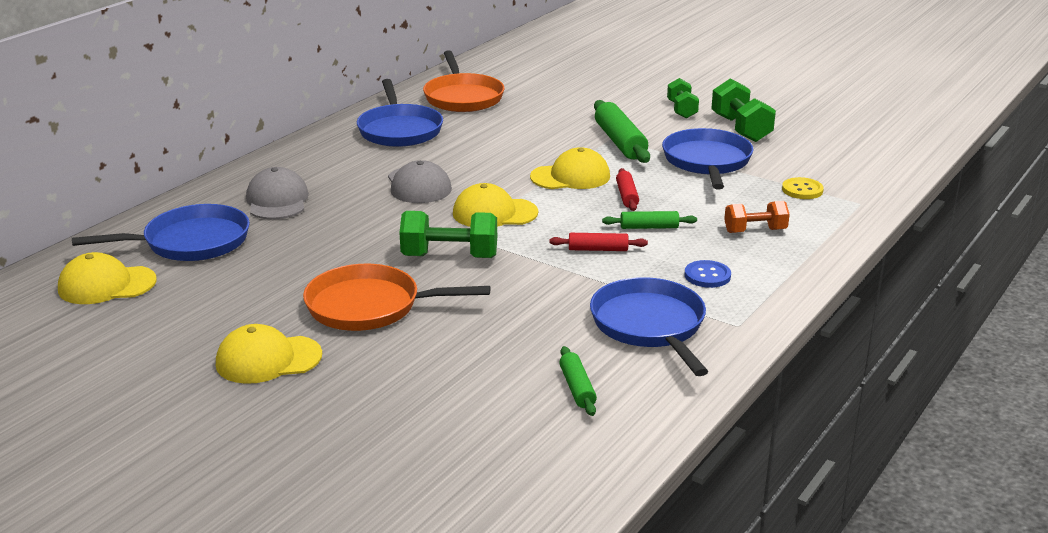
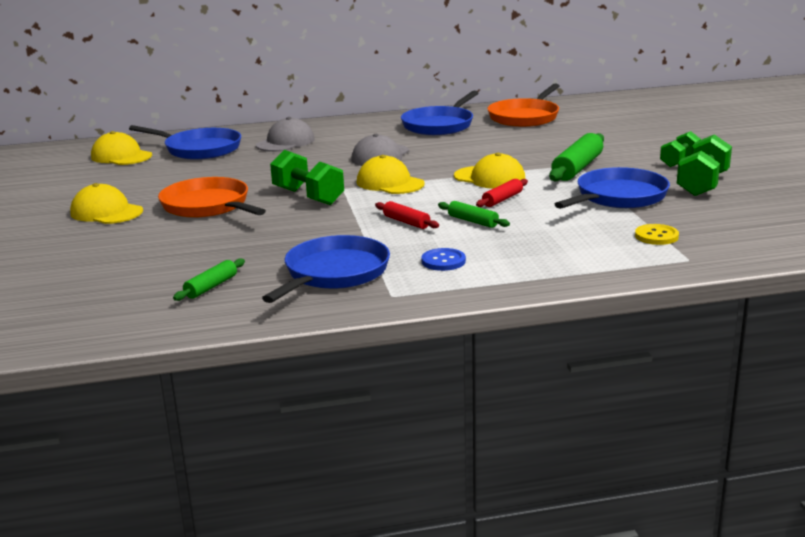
camera: 45 degrees right, 5 degrees down
(755, 231) = (548, 248): orange dumbbell -> none

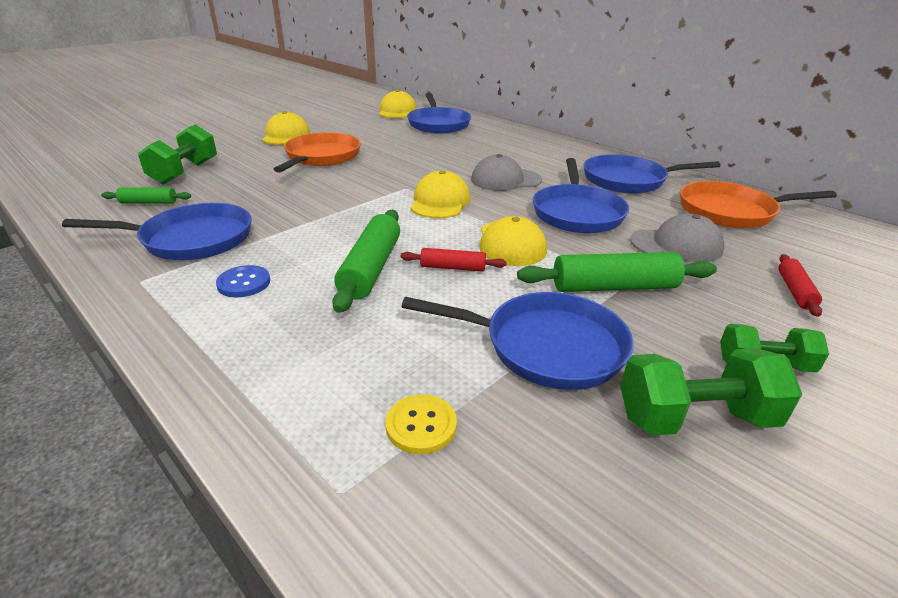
camera: 55 degrees right, 10 degrees up
(285, 142) = (490, 141): grey cap -> grey cap (676, 245)
(308, 197) = (372, 181): green dumbbell -> green dumbbell (185, 172)
(406, 222) = (342, 236): red rolling pin -> red rolling pin (795, 291)
(470, 151) = (577, 213): none -> blue pan
(473, 221) = (371, 268): green rolling pin -> green rolling pin, size x1.80

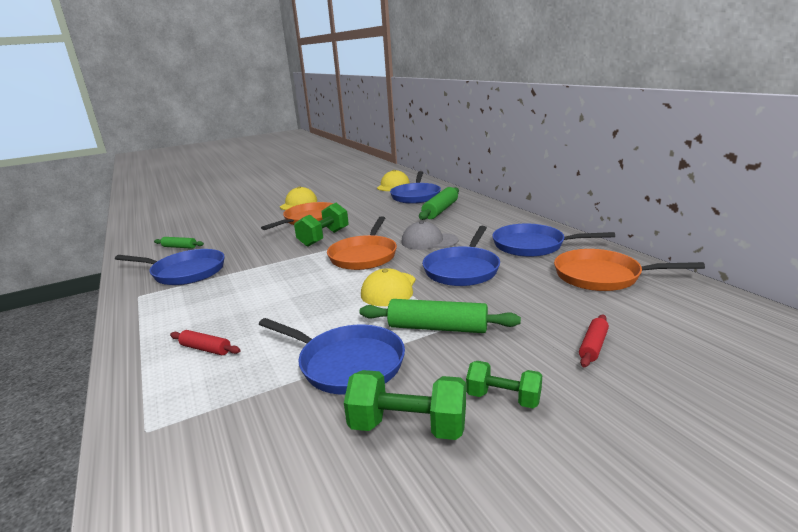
camera: 20 degrees right, 10 degrees down
(185, 172) = (215, 228): green dumbbell -> green dumbbell (324, 238)
(244, 283) = (193, 302): blue button -> none
(371, 268) = (277, 299): green rolling pin -> green rolling pin (440, 210)
(421, 425) = (222, 401): yellow button -> none
(440, 202) = (364, 256): yellow cap -> orange pan
(453, 267) = (331, 303): red rolling pin -> red rolling pin (206, 349)
(676, 245) = (522, 300): grey cap -> none

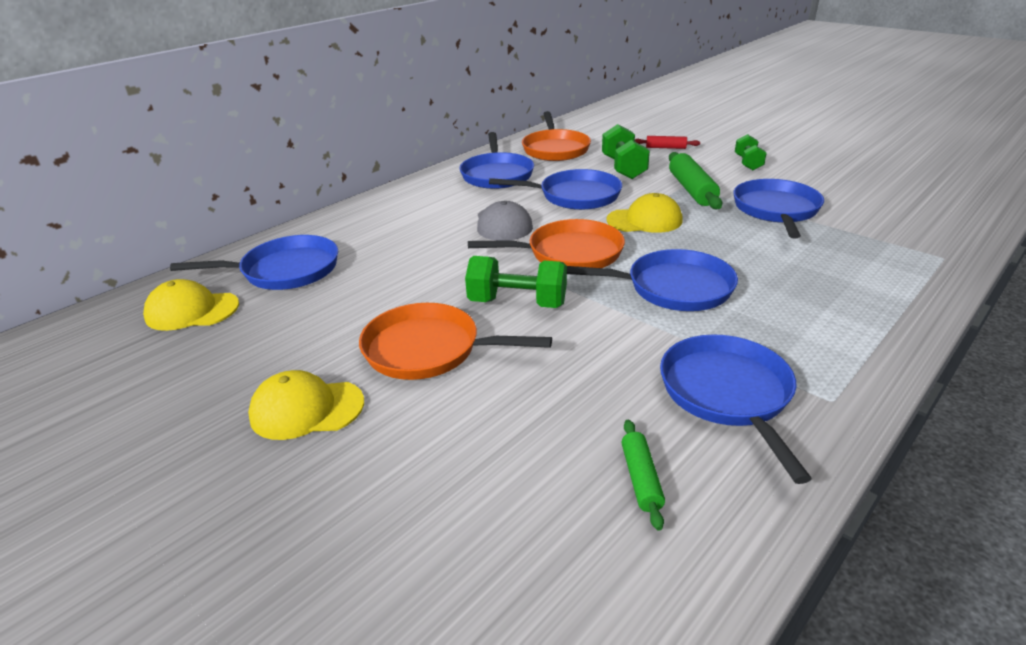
camera: 110 degrees left, 10 degrees up
(206, 349) = (843, 278): red rolling pin -> none
(284, 279) = (673, 288): none -> blue pan
(408, 427) = (805, 180): green dumbbell -> green dumbbell (623, 168)
(440, 210) = (373, 236): green rolling pin -> none

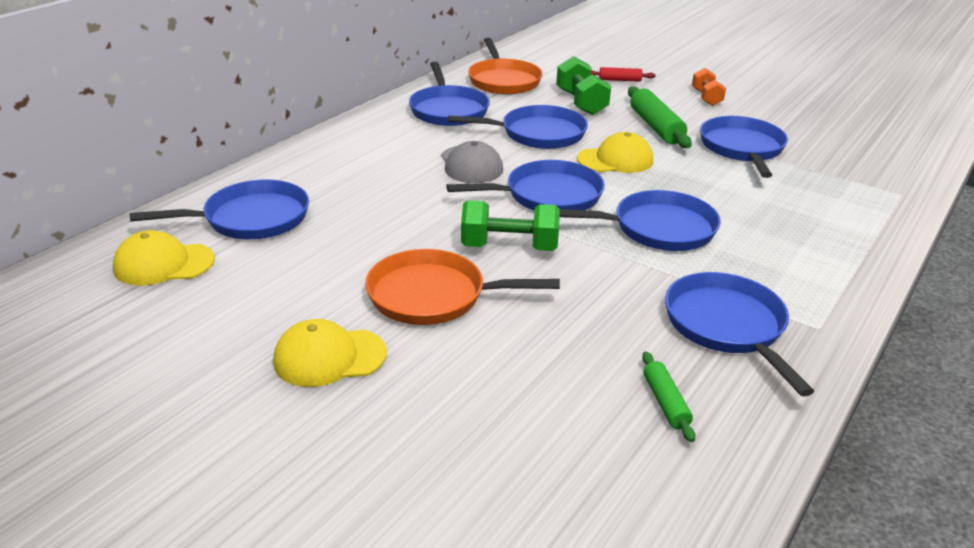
camera: 10 degrees left, 0 degrees up
(569, 253) = (548, 195): orange pan -> blue pan
(748, 163) = (706, 98): green dumbbell -> orange dumbbell

